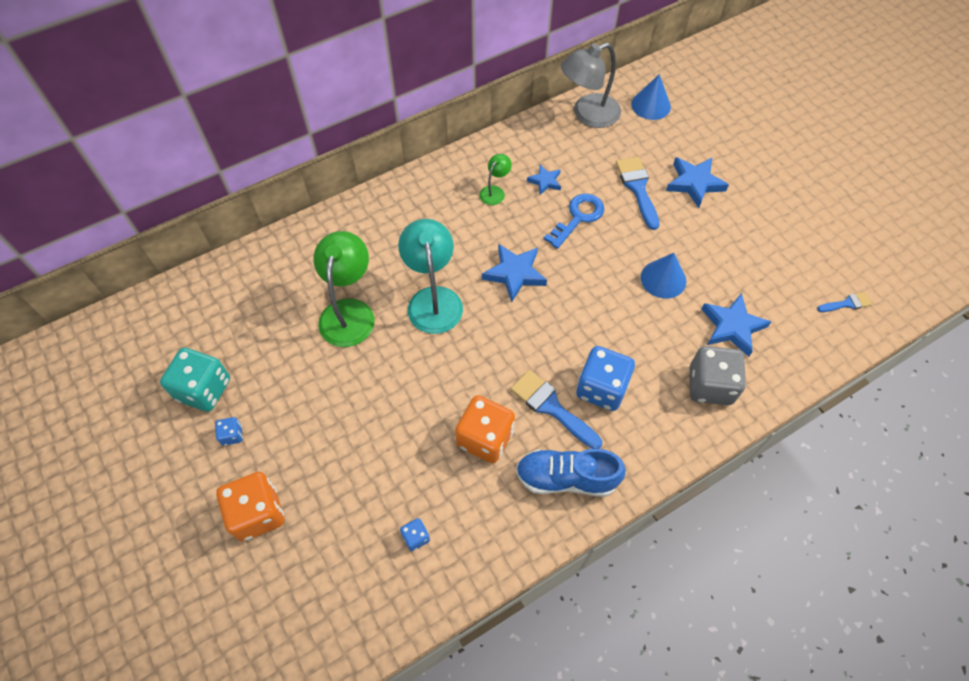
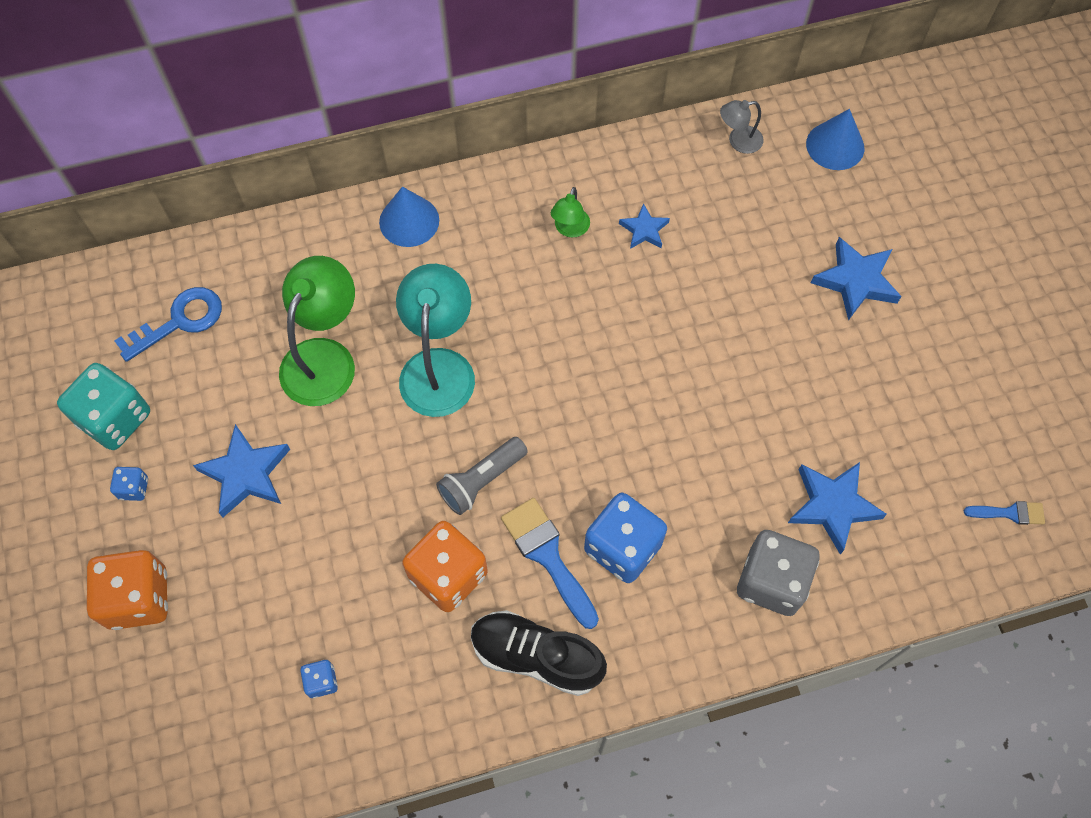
camera: 15 degrees right, 5 degrees up
(488, 368) = (482, 481): none -> grey flashlight
(495, 191) = (570, 229): green lamp -> green lamp turned 150 degrees clockwise
(515, 274) = (559, 356): blue star -> blue star (246, 473)
(566, 478) = (536, 656): blue shoe -> black shoe
(578, 217) = (672, 294): blue key -> blue key (180, 321)
(588, 115) = (738, 141): grey lamp -> grey lamp, size x0.50
(637, 188) = (771, 270): blue brush -> none
(663, 279) = (760, 413): blue cone -> blue cone (409, 221)

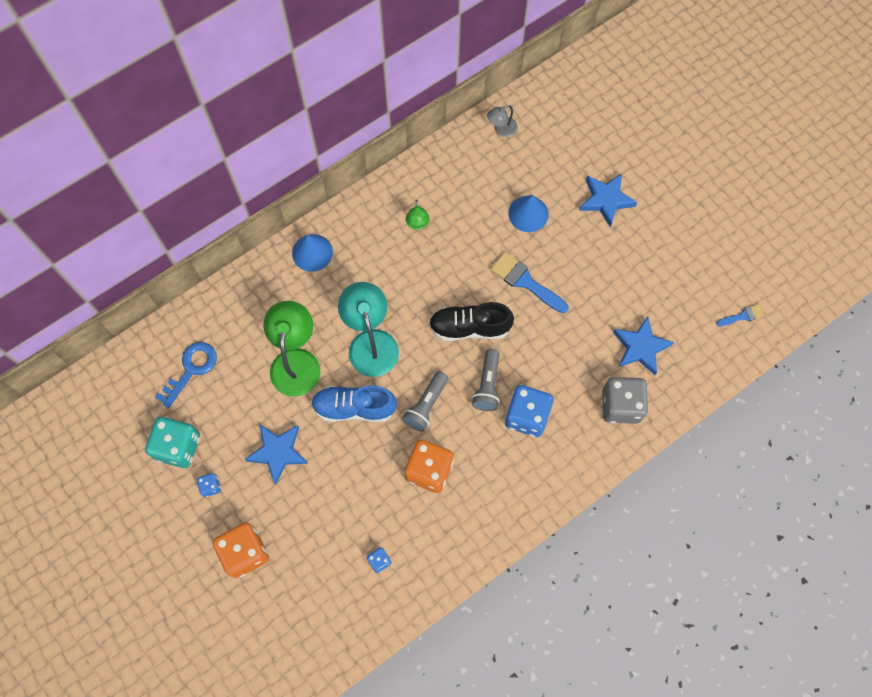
camera: 20 degrees left, 5 degrees up
(378, 449) = (354, 408): none -> blue shoe
(536, 656) = (501, 499): black shoe -> black shoe (469, 327)
(547, 556) = (484, 437): blue brush -> blue brush (525, 281)
(582, 482) = (487, 385): none -> grey flashlight
(644, 230) = (464, 209): blue star -> none
(835, 146) = (562, 113): blue cone -> blue cone (528, 213)

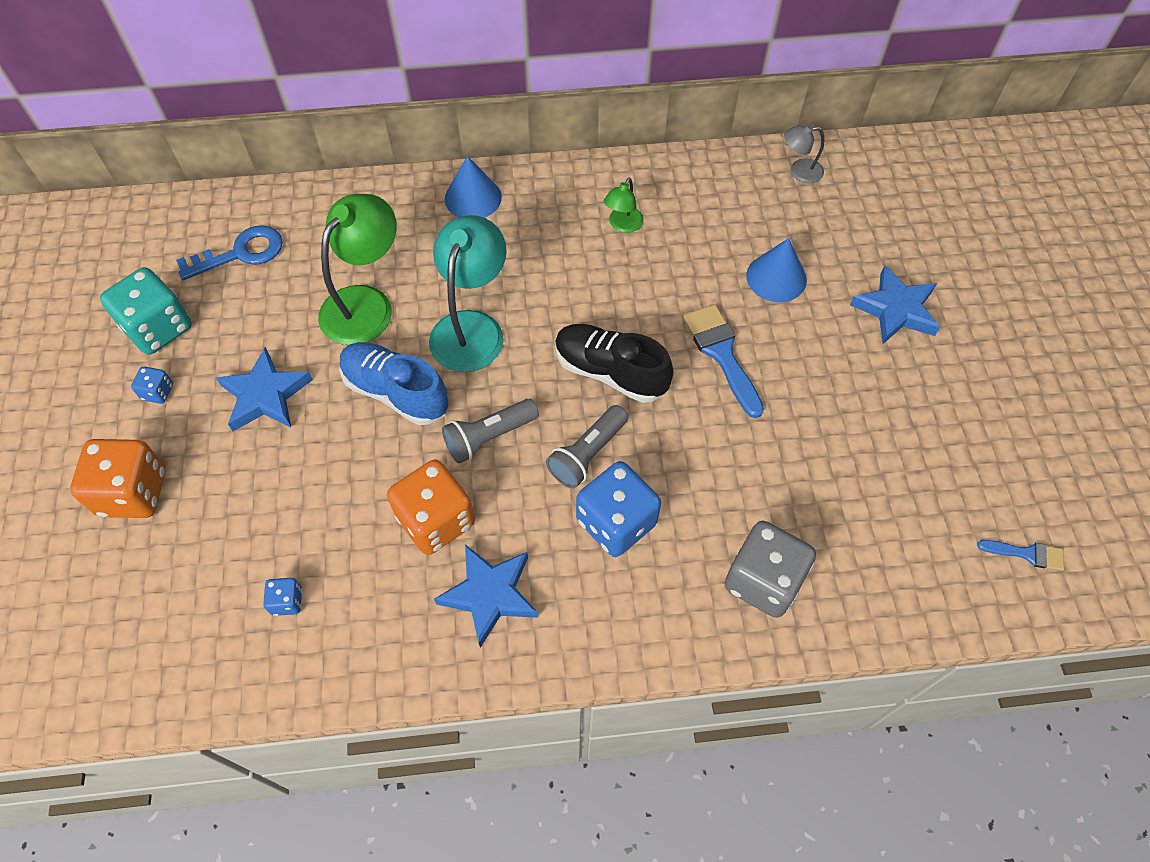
camera: 30 degrees right, 10 degrees down
(640, 347) = (839, 517): blue star -> blue star (489, 594)

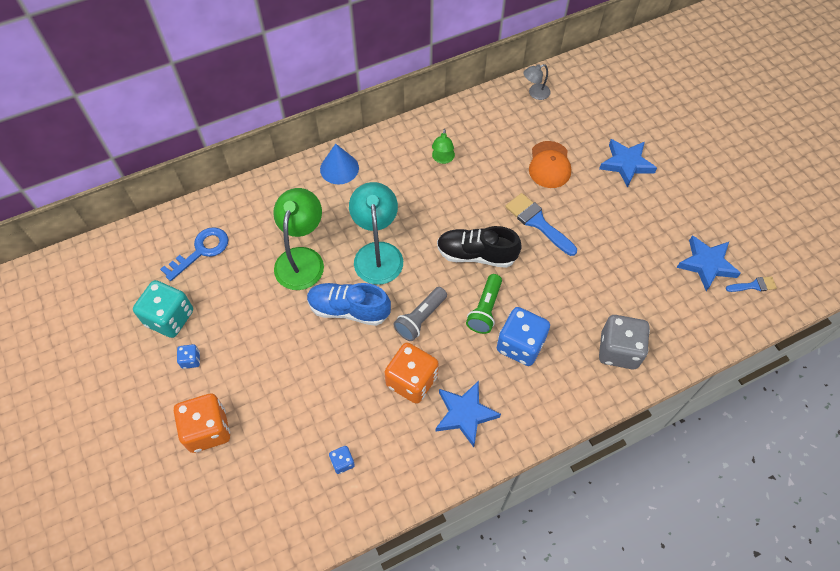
camera: 20 degrees left, 0 degrees up
(265, 395) = (265, 339): blue star -> blue star (706, 264)
(587, 454) = (485, 309): grey flashlight -> green flashlight
(776, 277) = (549, 165): blue cone -> orange cap

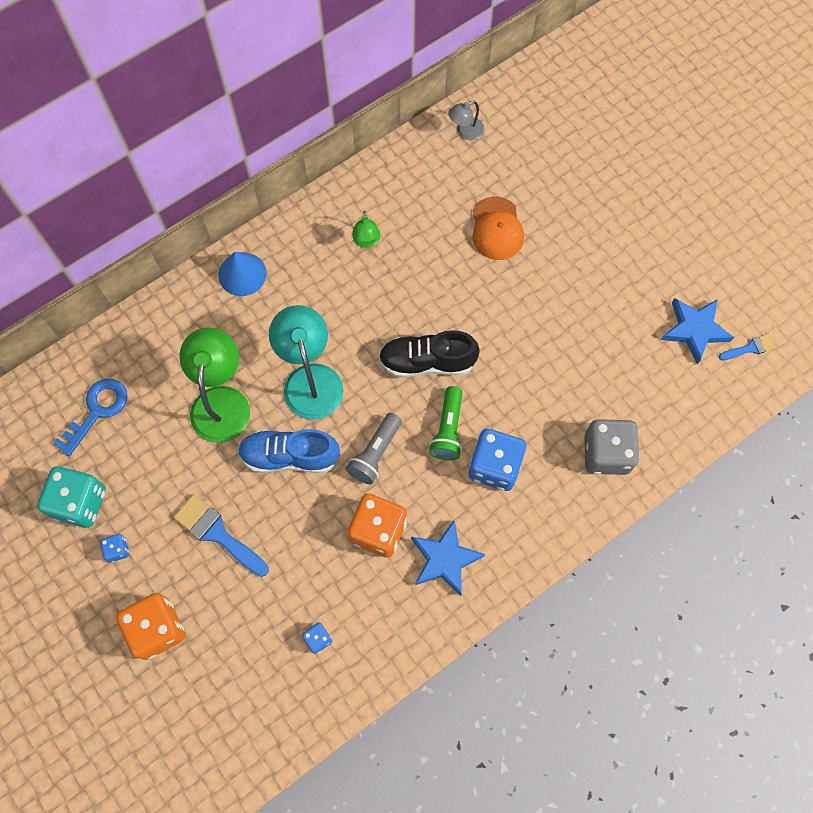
camera: 10 degrees left, 10 degrees up
(537, 222) = (493, 308): blue brush -> blue brush (217, 533)
(626, 164) = (588, 213): blue star -> none

